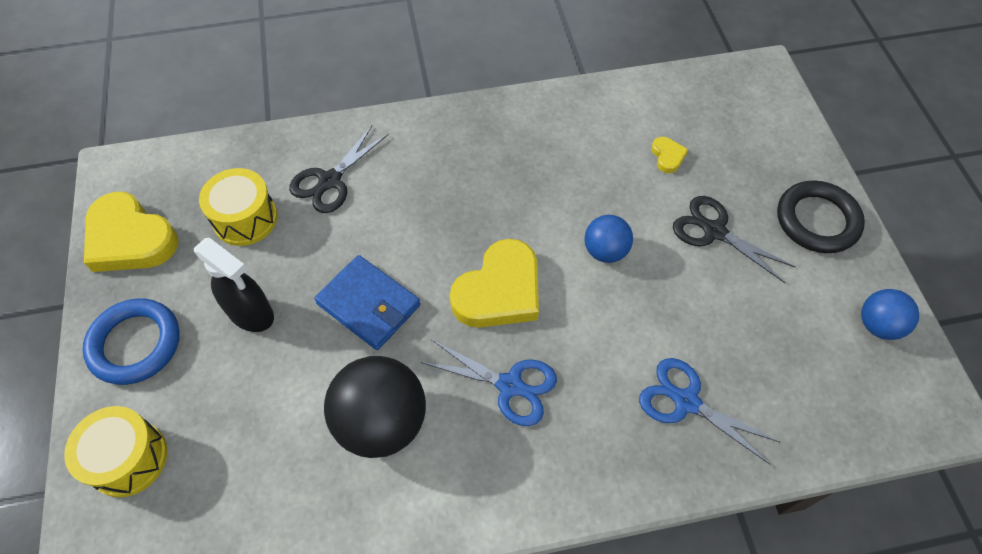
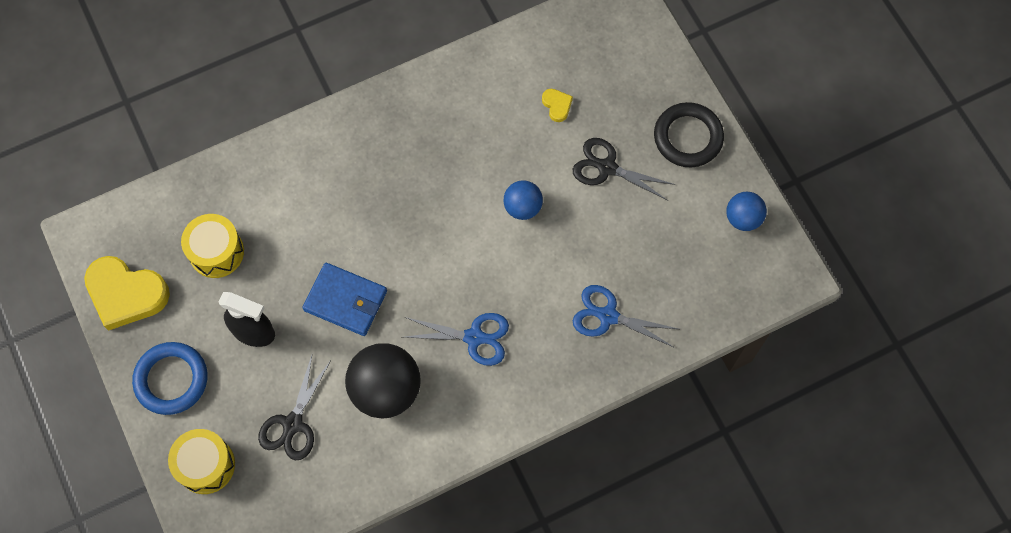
camera: 15 degrees left, 10 degrees up
(330, 181) = (275, 199): black scissors -> black scissors (293, 424)
(499, 291) = (446, 263): yellow heart -> none

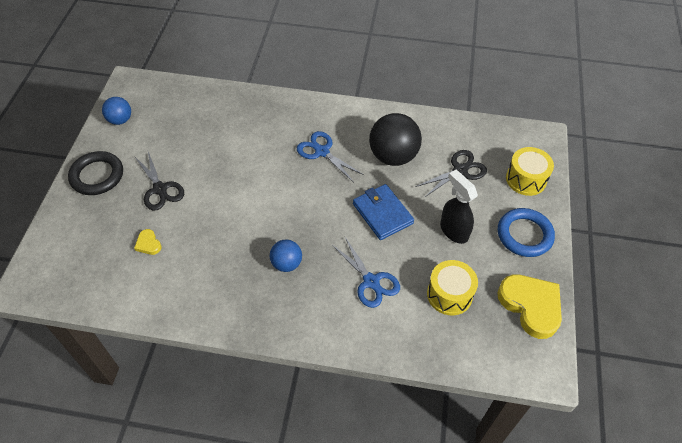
camera: 145 degrees left, 15 degrees down
(522, 207) = (230, 199): blue ball -> blue ball (286, 264)
(557, 105) = (148, 244): yellow heart -> yellow heart turned 45 degrees counterclockwise
(608, 316) = (240, 120): blue scissors -> blue scissors (371, 282)

